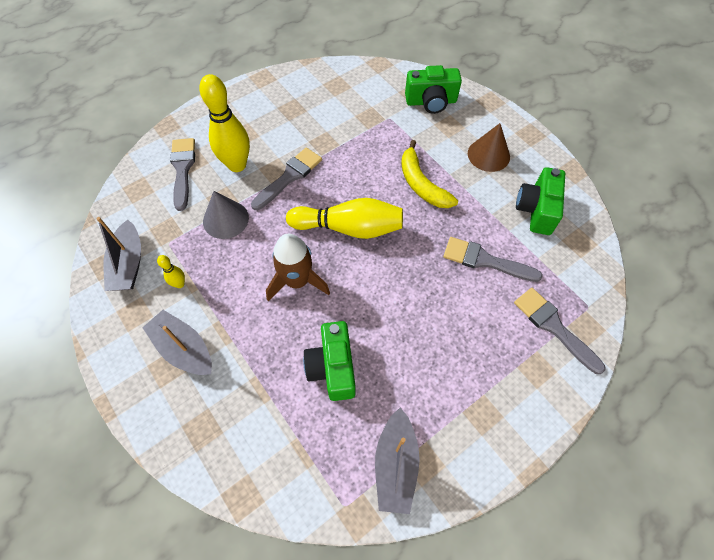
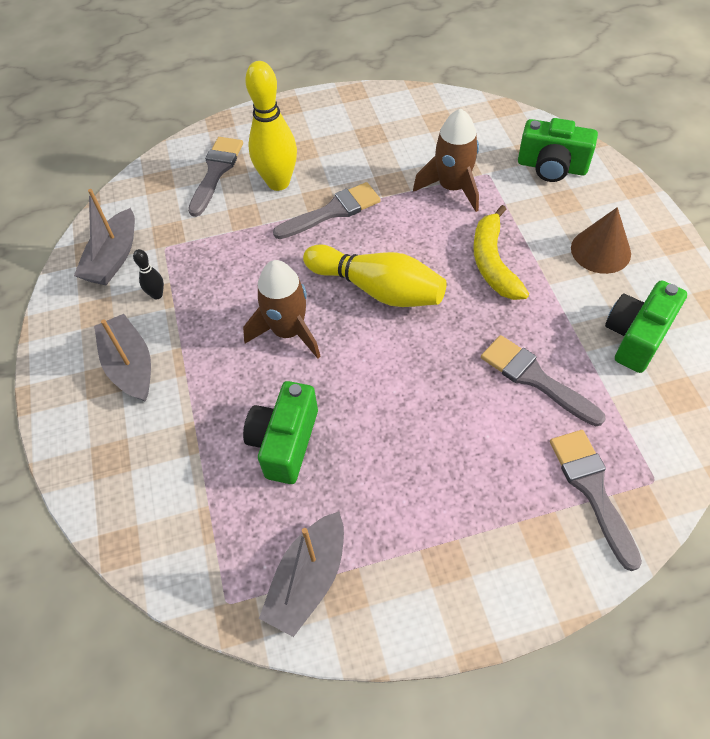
camera: 25 degrees right, 5 degrees down
(180, 284) = (157, 295): yellow bowling pin -> black bowling pin
(225, 219) = (238, 239): grey cone -> none
(369, 135) = (452, 187): none -> brown rocket

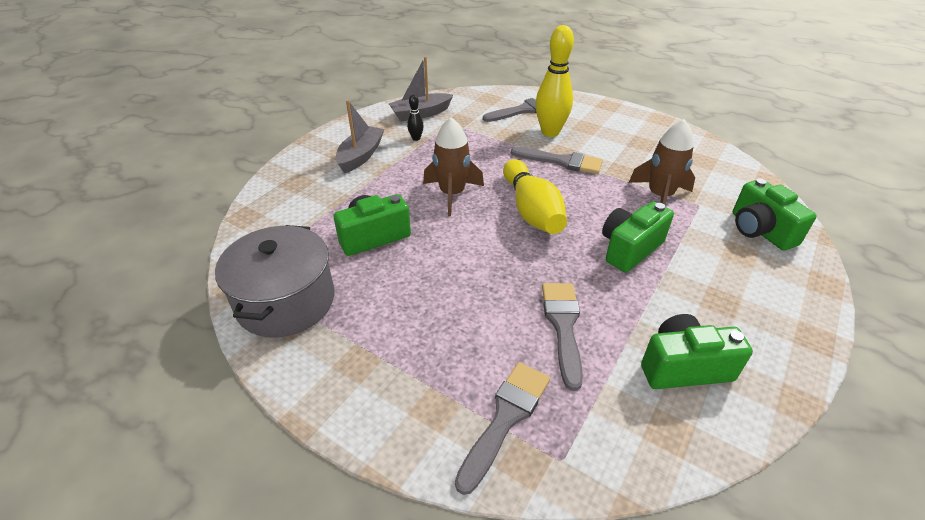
camera: 45 degrees right, 15 degrees down
(308, 579) = (286, 301): grey boat -> grey pot
(493, 263) = (629, 249): yellow banana -> green camera
(600, 250) = (730, 299): brown cone -> none

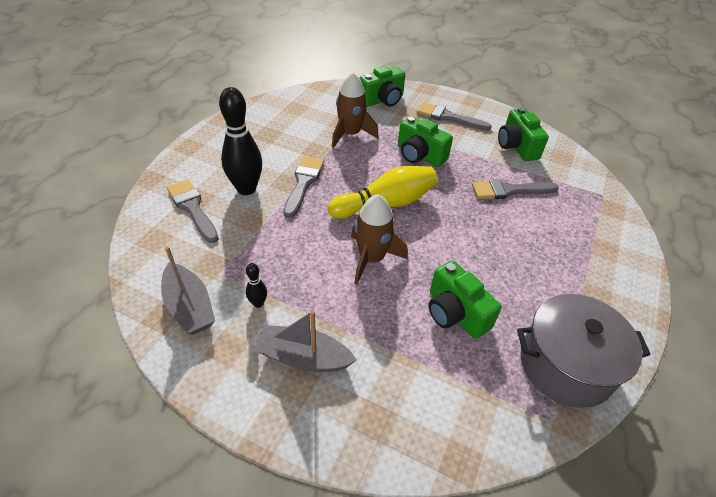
camera: 100 degrees left, 5 degrees up
(505, 418) = (592, 216): grey brush -> grey brush (448, 117)
(550, 132) = (246, 189): yellow bowling pin -> black bowling pin

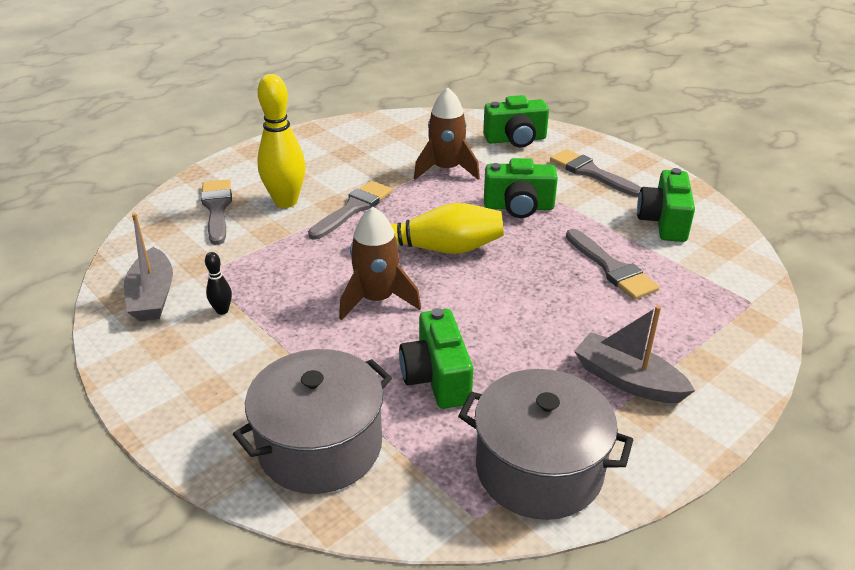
camera: 25 degrees right, 10 degrees down
(246, 189) = (286, 201): black bowling pin -> yellow bowling pin
(303, 357) = (233, 371): grey boat -> grey boat (627, 380)
(412, 401) = (320, 446): none -> grey pot
(419, 155) = (518, 207): green camera -> green camera turned 60 degrees counterclockwise
(509, 191) = (612, 268): grey brush -> grey brush turned 135 degrees counterclockwise

